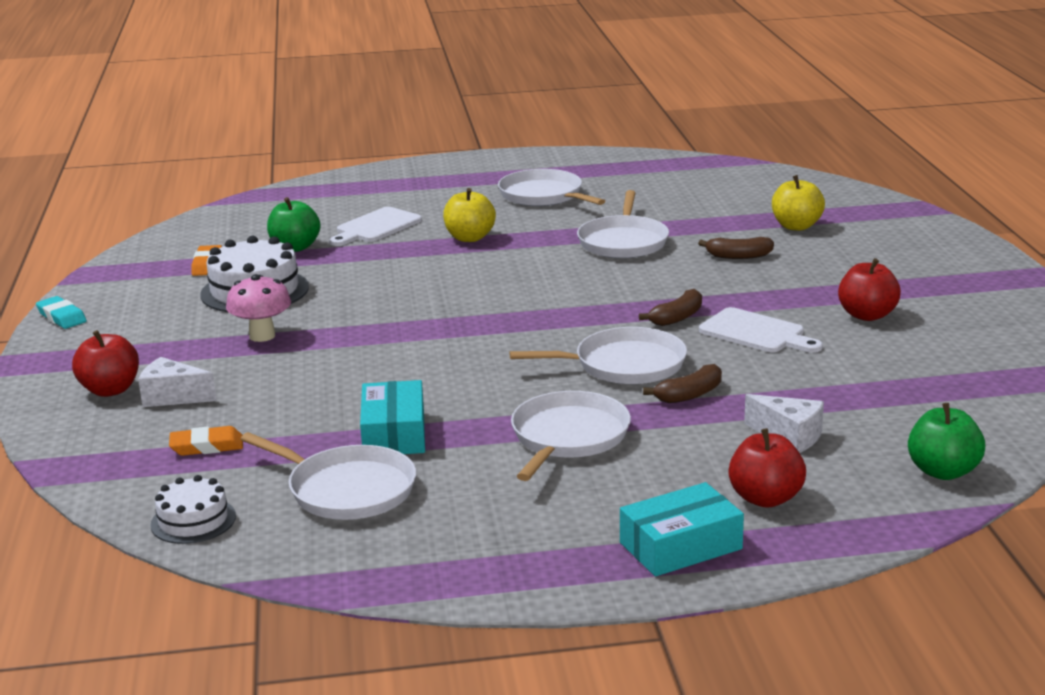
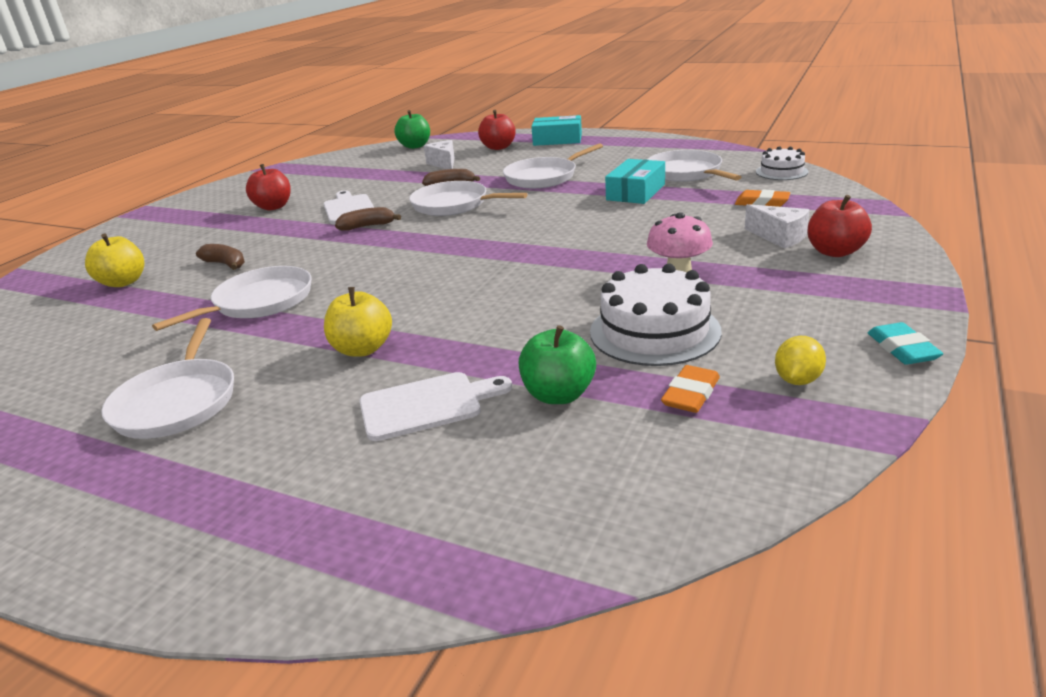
camera: 145 degrees left, 5 degrees up
(138, 285) = (797, 380): none -> yellow lemon

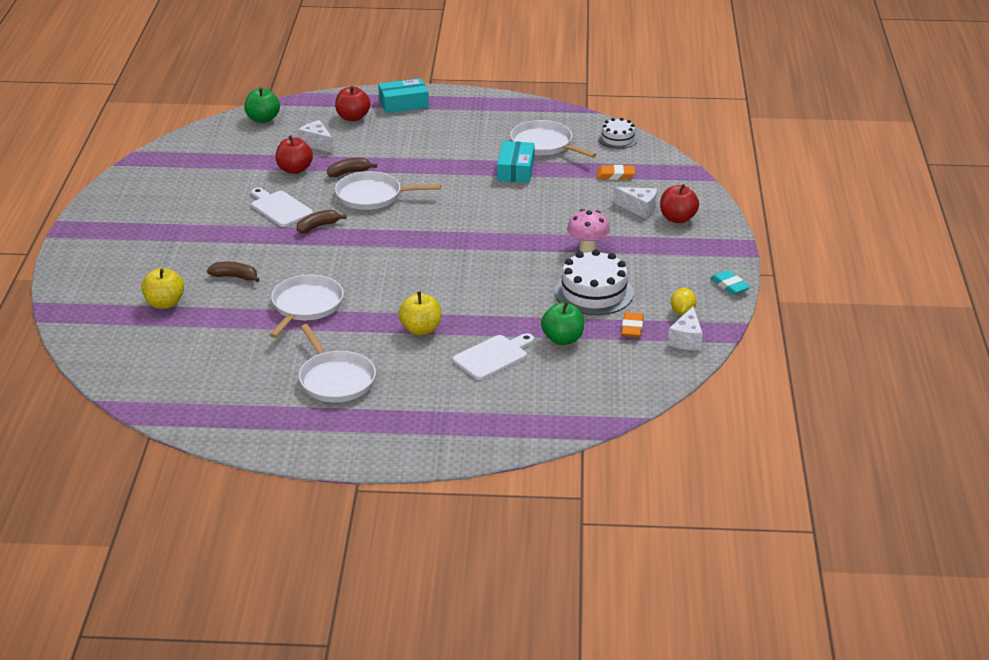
camera: 25 degrees left, 5 degrees up
(273, 207) = (202, 212): red apple -> red apple (294, 169)
(544, 177) = (426, 157): white pan -> none
(788, 431) = (686, 339): none -> white cheese

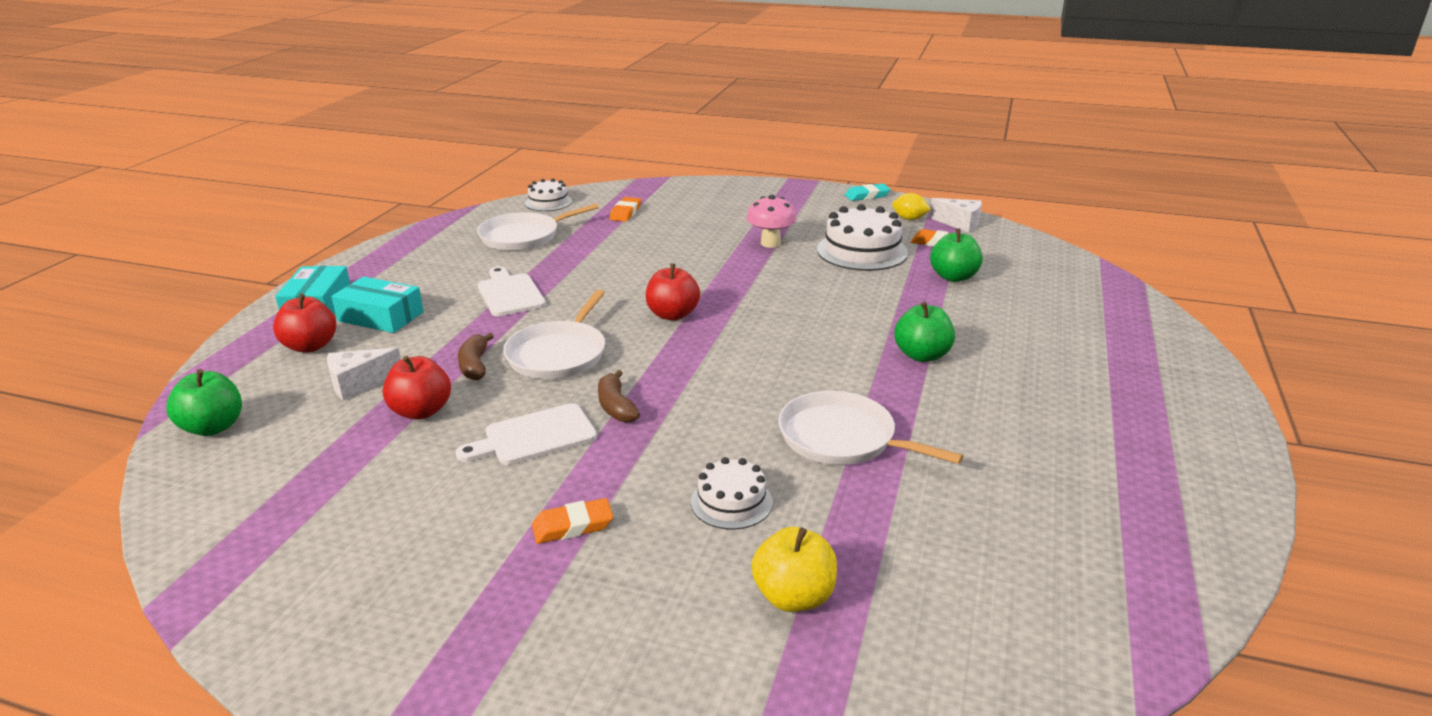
camera: 75 degrees left, 5 degrees down
(205, 235) = (572, 526): none -> orange eraser
(235, 277) = (731, 502): brown banana -> white cake
(335, 379) = (1043, 431): white pan -> none
(420, 329) = (922, 355): yellow apple -> green apple
(493, 356) = (987, 317): white cutting board -> white cutting board (509, 293)
(515, 170) = (570, 258): turquoise box -> turquoise box (381, 316)
(639, 208) = (702, 211): white cheese -> none
(677, 218) = (733, 199): red apple -> red apple (672, 315)

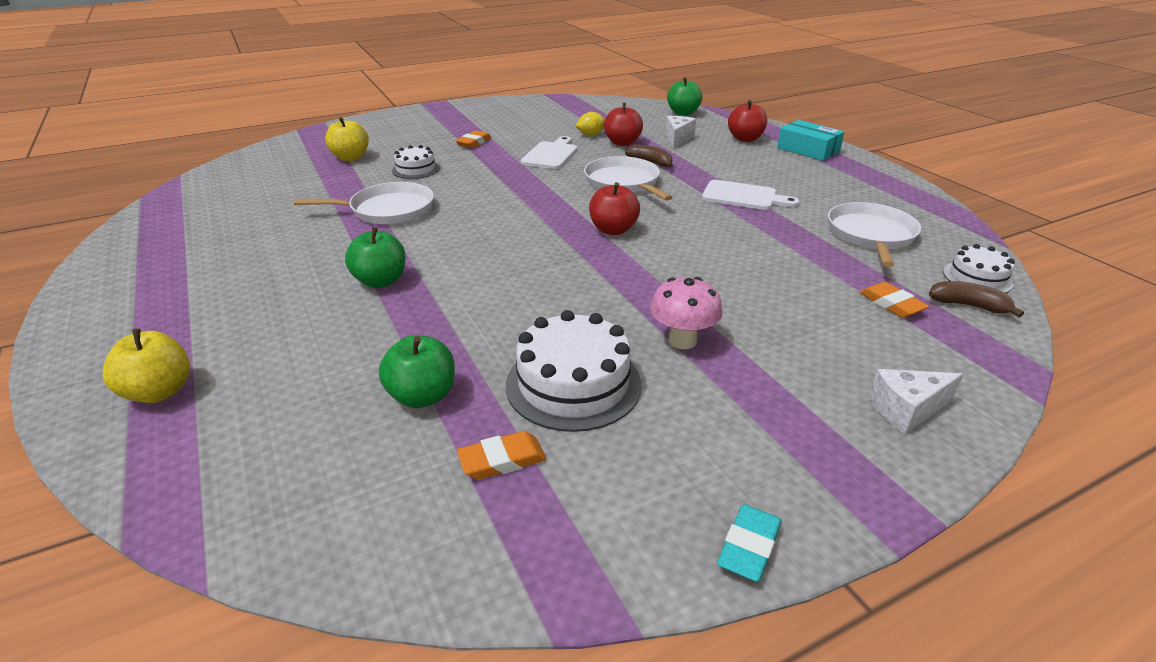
camera: 135 degrees right, 5 degrees up
(381, 316) = (762, 159): turquoise box -> none
(616, 406) = (538, 176): brown banana -> brown banana (968, 306)
(909, 219) = (600, 508): yellow lemon -> yellow lemon (591, 135)
(959, 223) = (511, 549): white cheese -> white cheese (906, 410)
(1132, 341) = (159, 392): none -> yellow apple

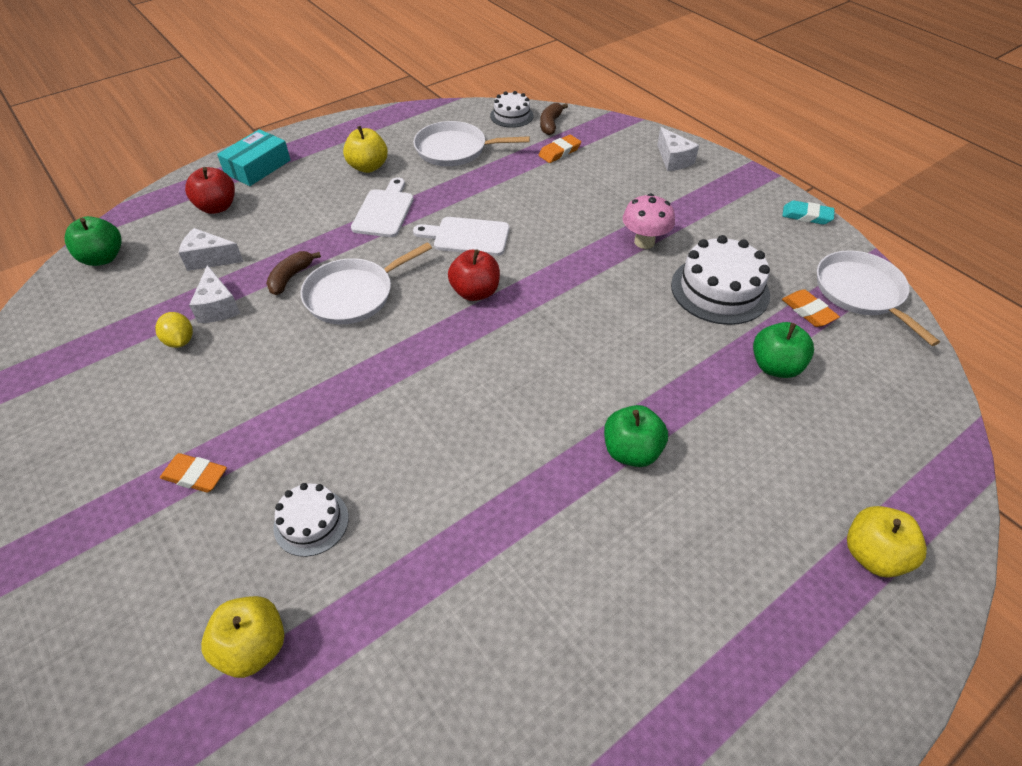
camera: 100 degrees left, 15 degrees up
(388, 210) = (459, 508): white pan -> white pan (861, 292)
(551, 154) = (257, 372): white cutting board -> white cutting board (467, 236)
(622, 143) = (218, 307): red apple -> white cheese
(820, 191) = (368, 167): none -> yellow apple

